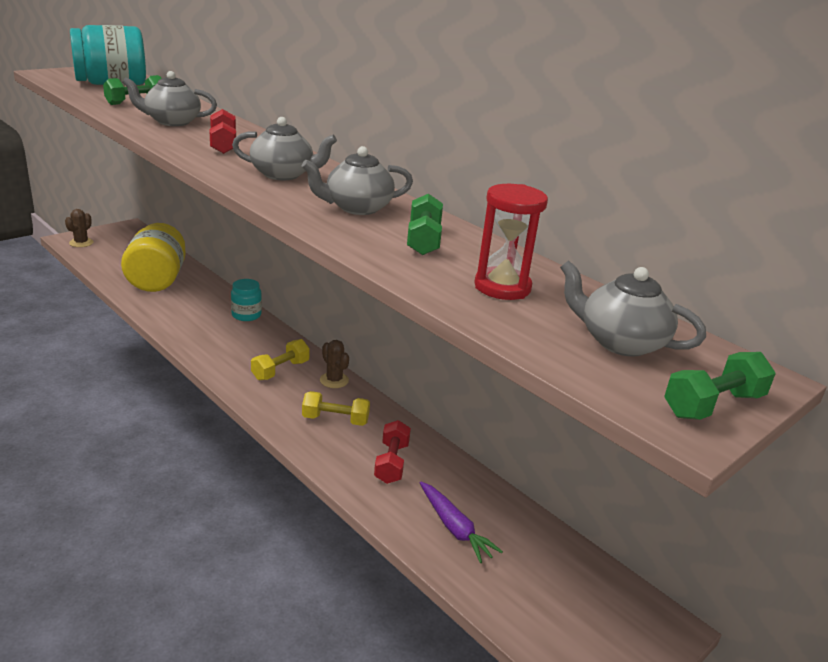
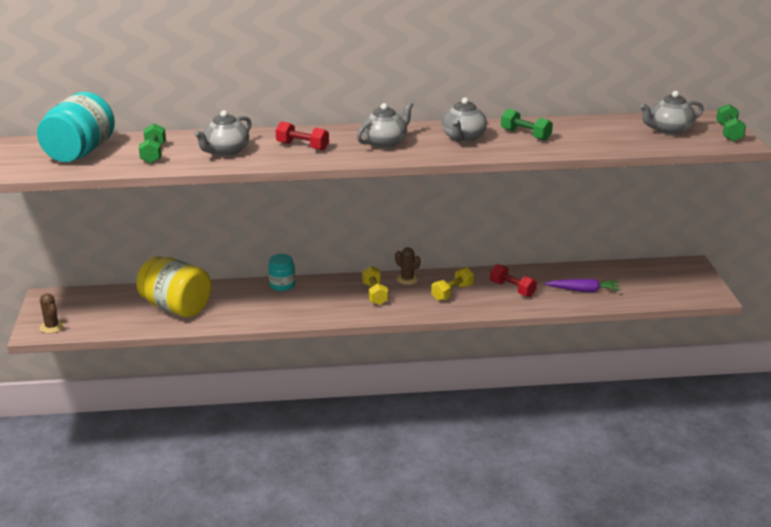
camera: 50 degrees left, 0 degrees up
(334, 380) = (407, 279): brown cactus -> brown cactus turned 45 degrees clockwise
(502, 287) = (597, 135): red hourglass -> none

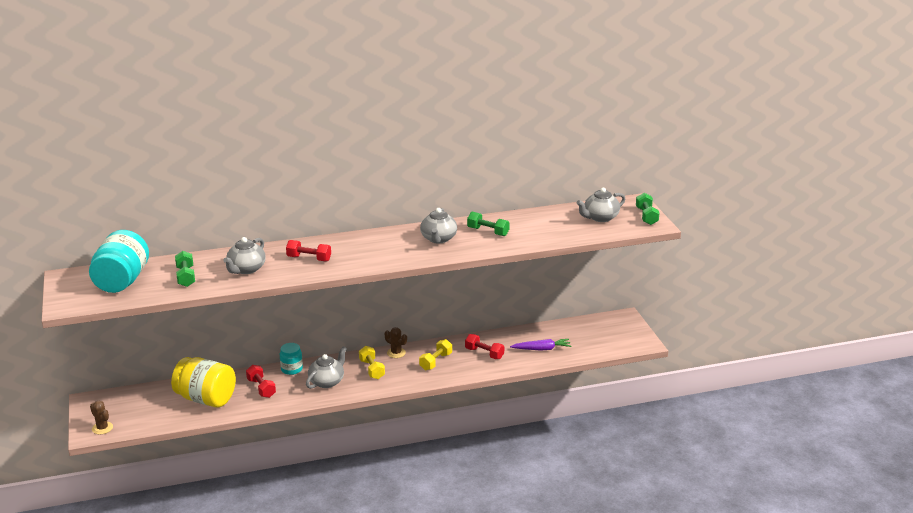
camera: 10 degrees left, 0 degrees up
(242, 302) = (261, 388): none -> red dumbbell
(385, 143) = (376, 249): grey teapot -> grey teapot (327, 381)

